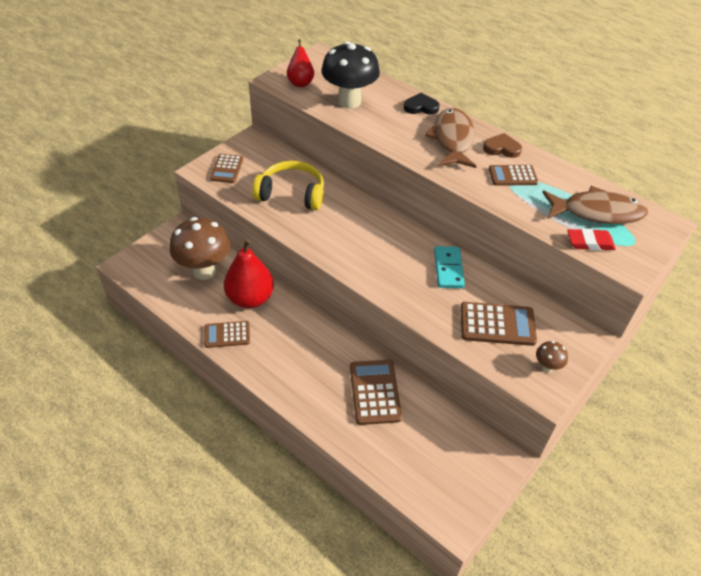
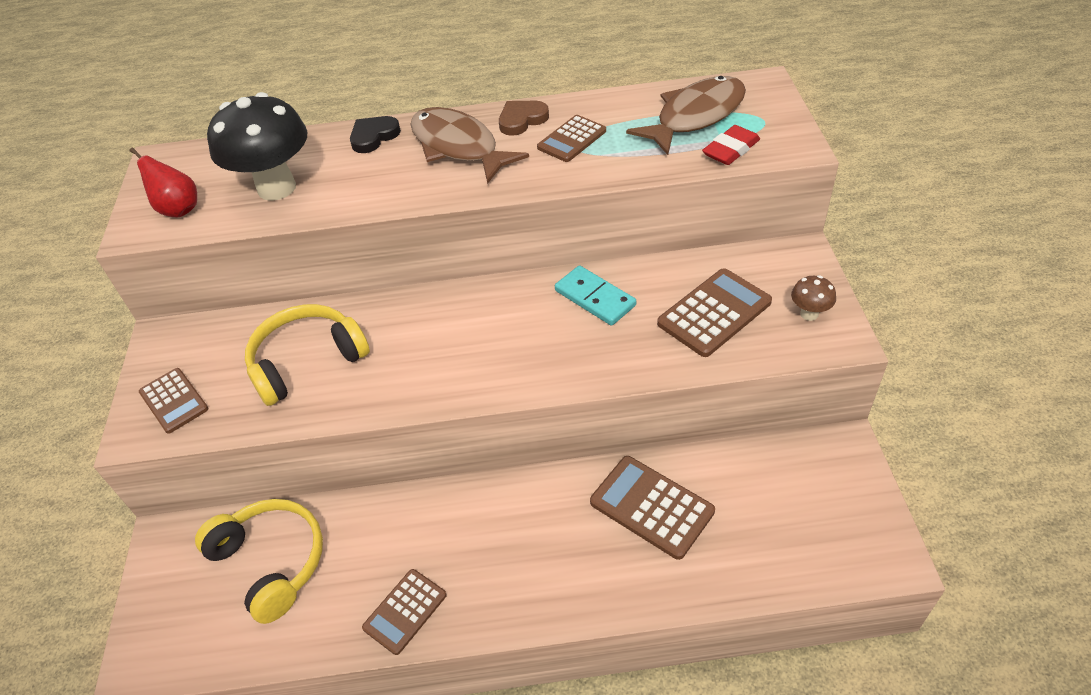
camera: 40 degrees left, 0 degrees up
(204, 270) = (271, 562): brown mushroom -> yellow headphones
(250, 298) = (377, 540): red pear -> none

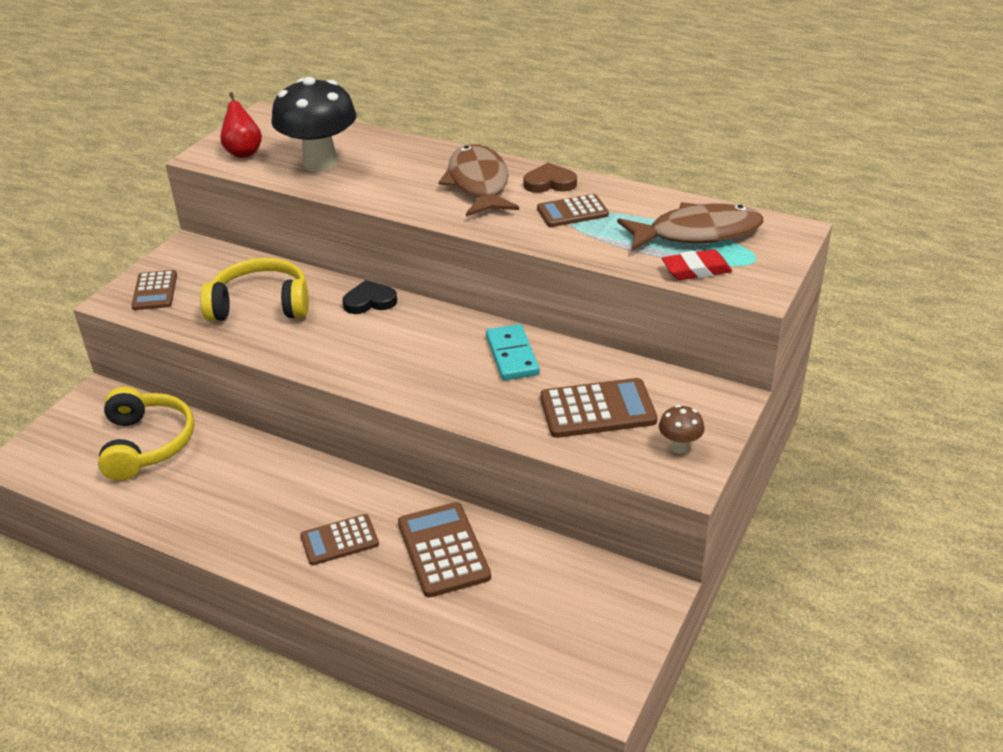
camera: 30 degrees right, 10 degrees down
(373, 137) = (425, 153): black heart -> black heart (369, 301)
(405, 611) = (200, 521): brown calculator -> brown calculator (339, 540)

